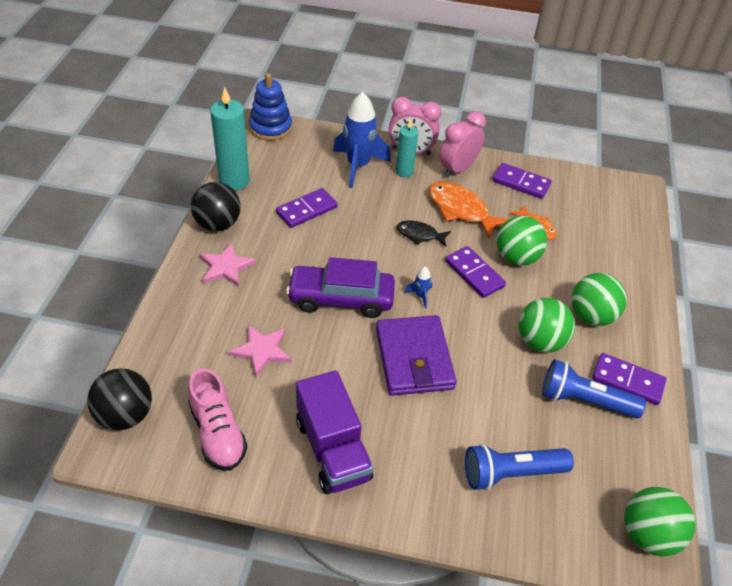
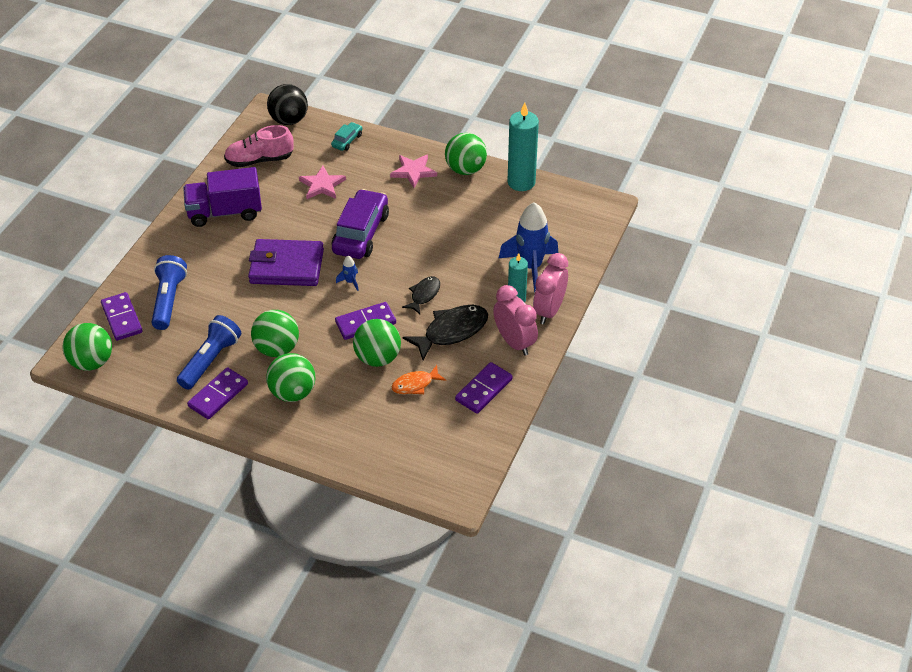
camera: 105 degrees right, 0 degrees up
(170, 340) = (347, 140): none -> turquoise car
(218, 224) = (465, 169): black ball -> green ball
(271, 128) = (600, 211): blue stacking toy -> none
(306, 210) = (473, 224): purple domino -> purple domino (122, 318)
(461, 210) = (452, 331): orange fish -> black fish

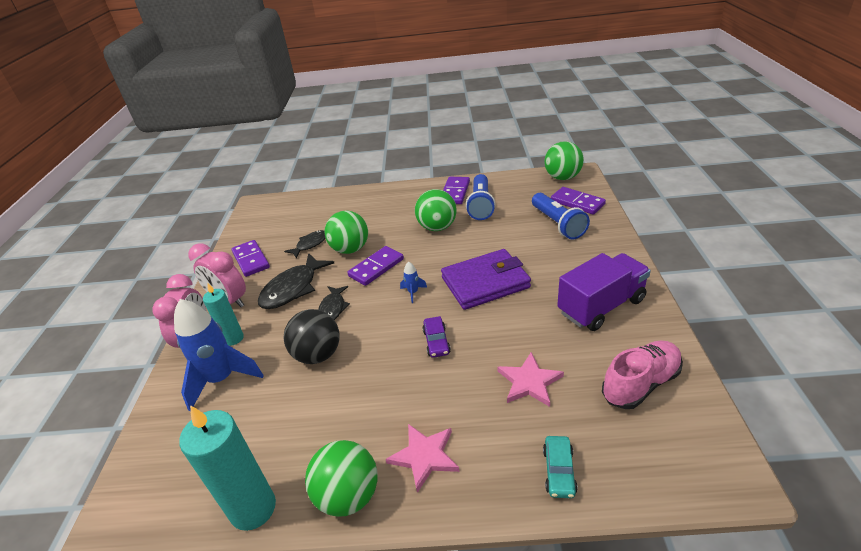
camera: 160 degrees right, 10 degrees down
(289, 120) = (680, 472): black ball -> black ball (318, 355)
(293, 392) = (403, 210): green ball -> none
(361, 233) = (436, 342): purple car -> purple car, size x0.47
(415, 384) = (310, 244): orange fish -> black fish
(483, 389) = (251, 260): purple domino -> purple domino turned 45 degrees counterclockwise

